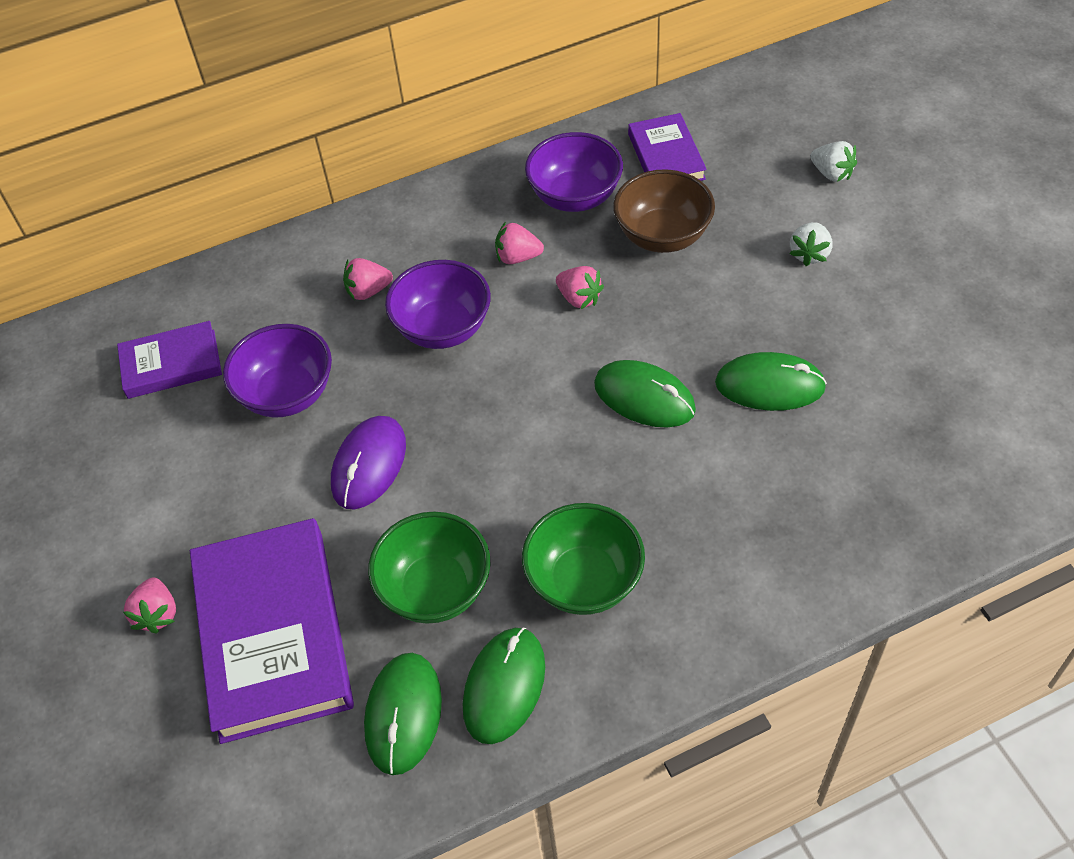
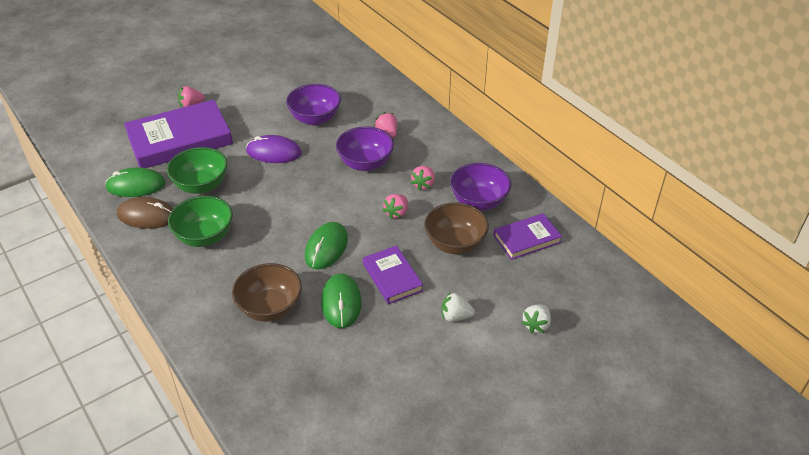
camera: 75 degrees right, 10 degrees down
(171, 364) = (329, 80): purple book -> purple book (392, 277)
(504, 686) = (147, 216): green mouse -> brown mouse
(518, 257) = (423, 184): pink strawberry -> pink strawberry turned 150 degrees counterclockwise
(772, 481) = (270, 308): none -> brown bowl

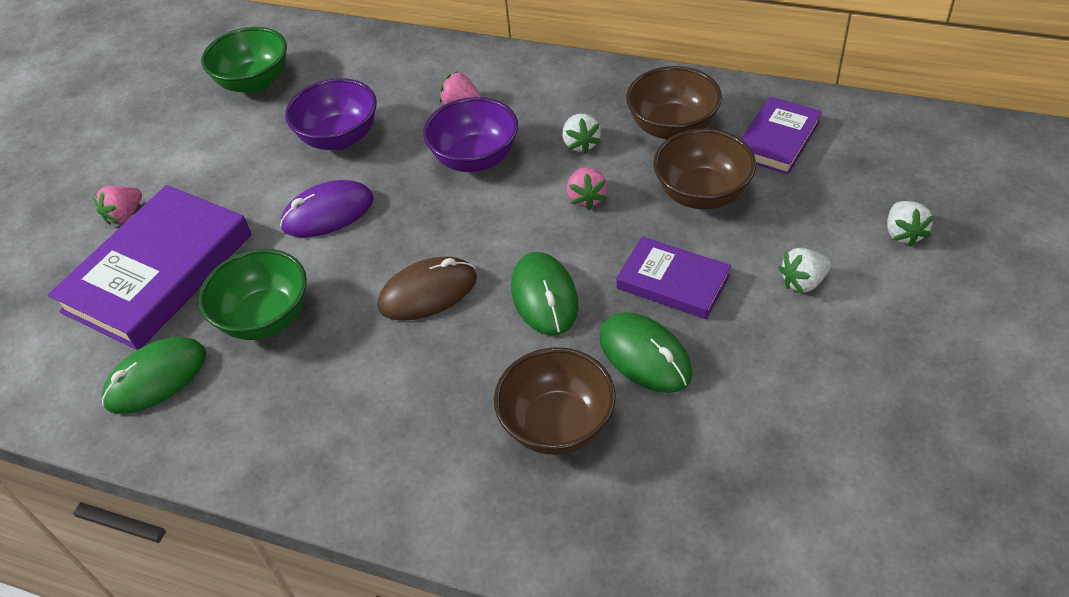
camera: 30 degrees left, 5 degrees up
(147, 216) = (224, 411): brown mouse -> brown mouse (428, 292)
(205, 236) = (351, 386): green bowl -> green bowl (255, 82)
(423, 184) = (581, 144): pink strawberry -> white strawberry
(479, 202) = (672, 127): purple bowl -> brown bowl

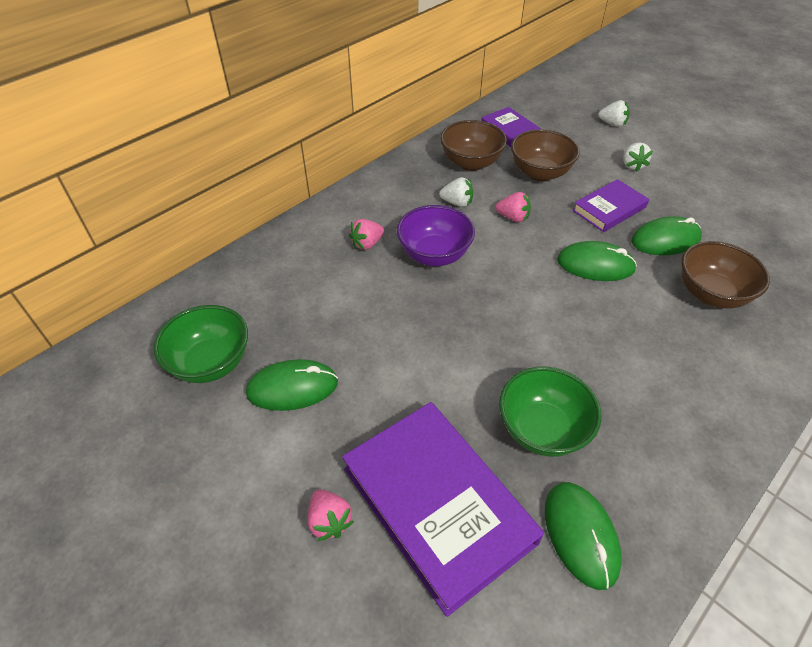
camera: 70 degrees left, 0 degrees up
(248, 139) = (292, 388): none -> green mouse
(328, 213) = (437, 355): purple mouse -> none
(340, 138) = (346, 323): purple bowl -> none
(428, 292) = (562, 320): brown mouse -> none

